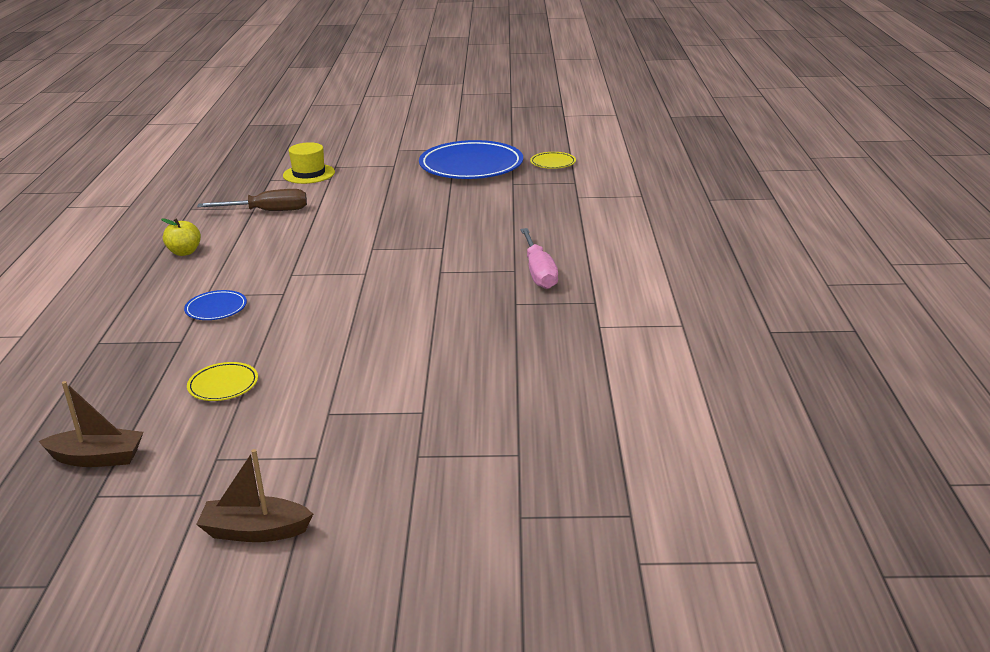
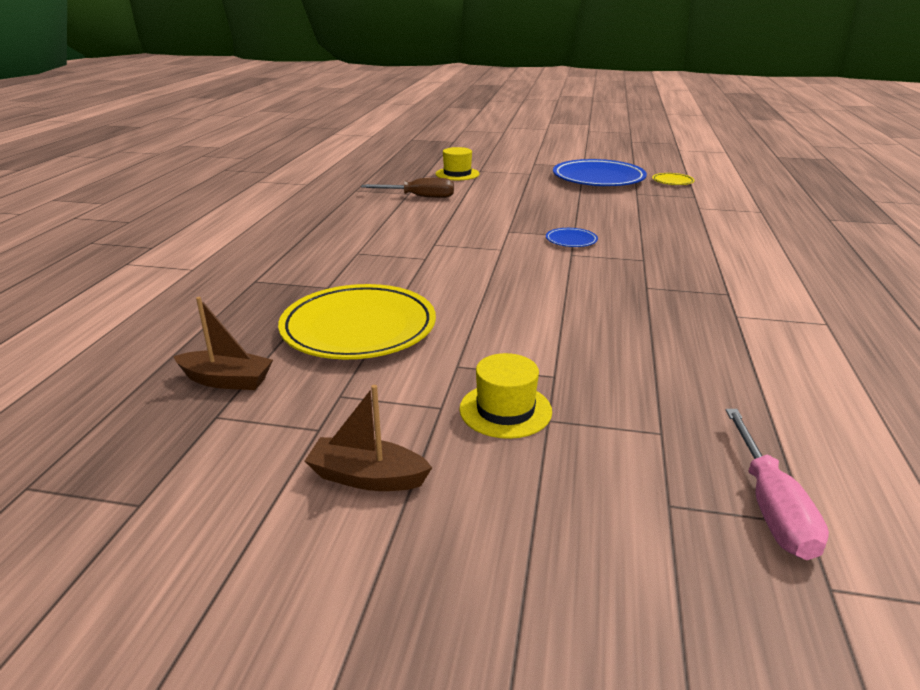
camera: 10 degrees right, 0 degrees up
(184, 252) = (344, 220): yellow apple -> none
(216, 308) = (363, 264): blue plate -> blue plate (571, 240)
(223, 385) = (359, 328): yellow plate -> yellow plate, size x2.28
(377, 452) = (505, 410): none -> yellow hat
(539, 272) = (668, 263): pink screwdriver -> pink screwdriver (771, 506)

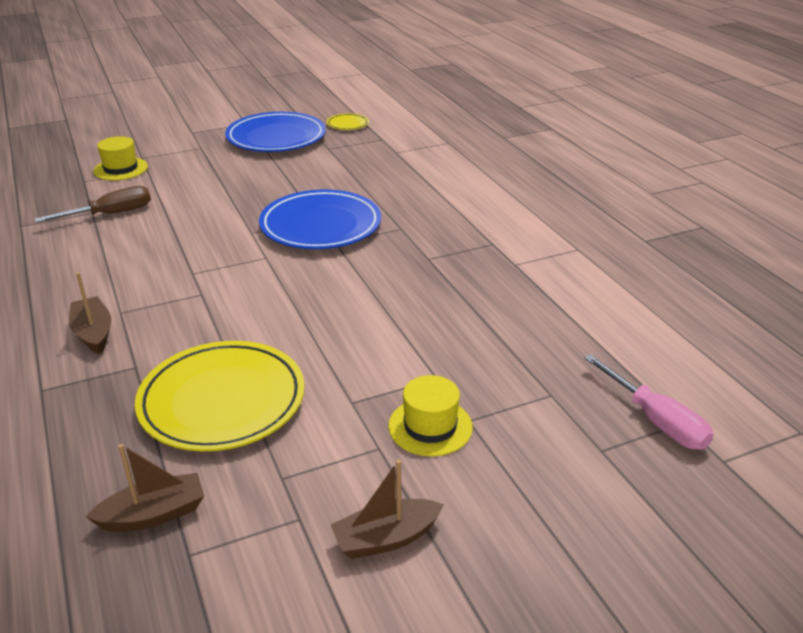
camera: 35 degrees left, 5 degrees up
(325, 259) = (93, 333): none -> brown boat
(571, 240) = (320, 226): blue plate -> blue plate, size x2.28

